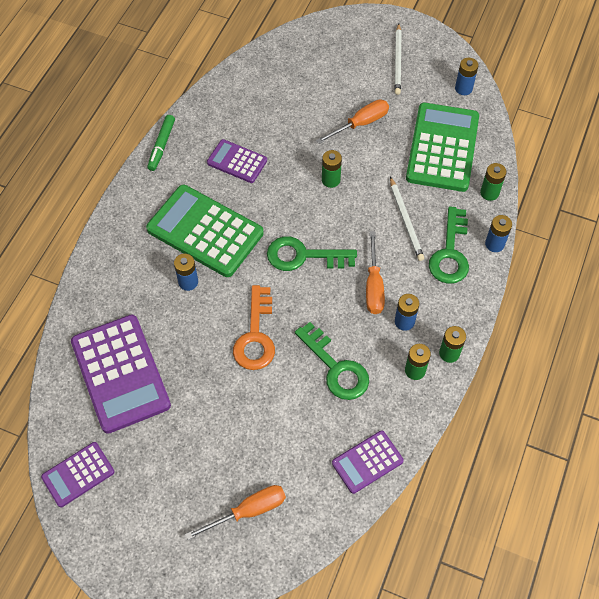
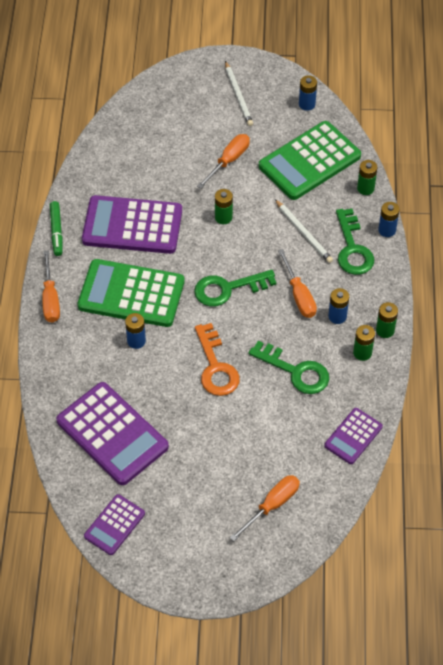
camera: 20 degrees left, 5 degrees down
(125, 212) = (50, 299): none -> orange screwdriver
(237, 162) = (132, 226): purple calculator -> purple calculator, size x1.86
(442, 148) = (309, 161): green calculator -> green calculator turned 120 degrees counterclockwise

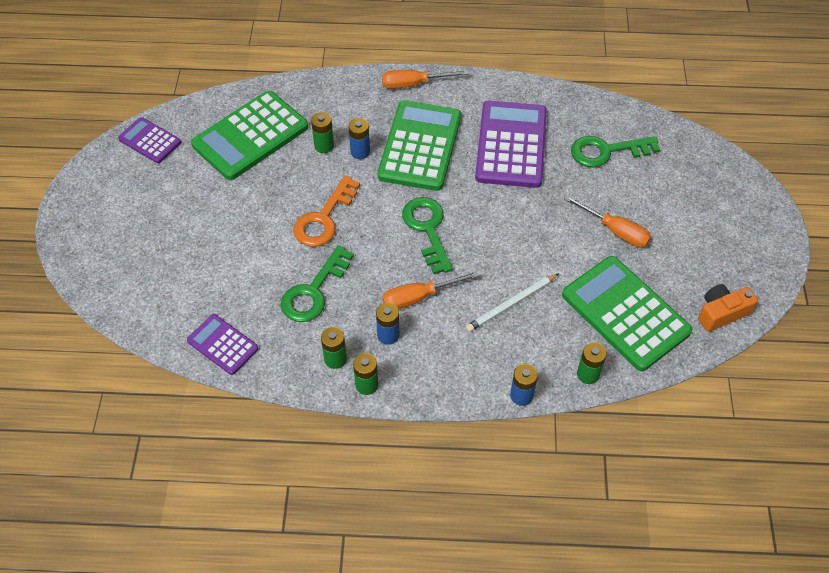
camera: 90 degrees right, 0 degrees up
(56, 231) = (499, 85): green marker -> none
(112, 434) = (250, 136): purple calculator -> green calculator
(216, 367) = (324, 218): orange key -> orange key turned 45 degrees counterclockwise
(223, 217) = (529, 225): green battery -> green battery (324, 146)
(238, 95) = (722, 240): white pencil -> none
(272, 505) = (148, 266): orange screwdriver -> none
(307, 104) = (721, 313): blue battery -> orange camera
(352, 249) = (490, 355): green key -> green key (606, 151)

